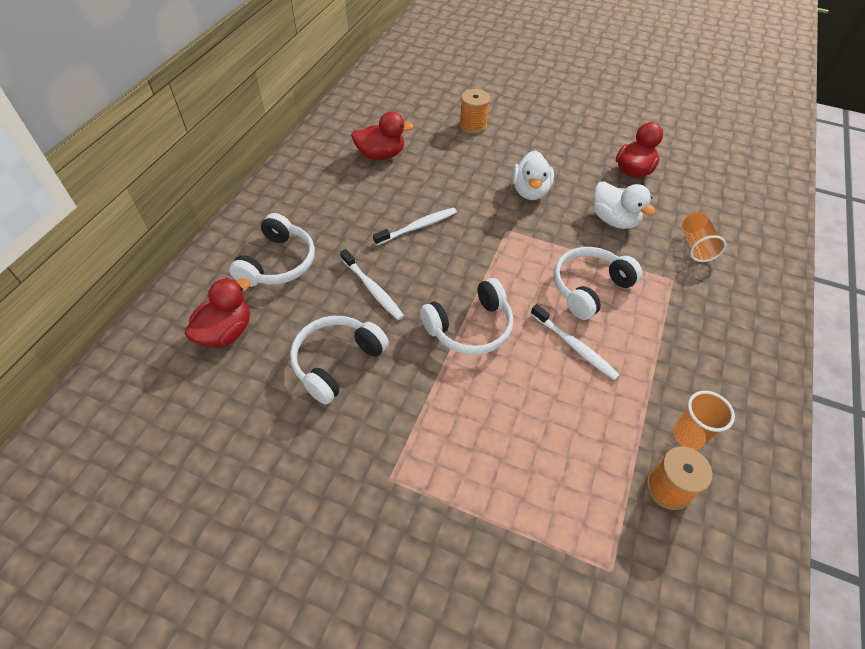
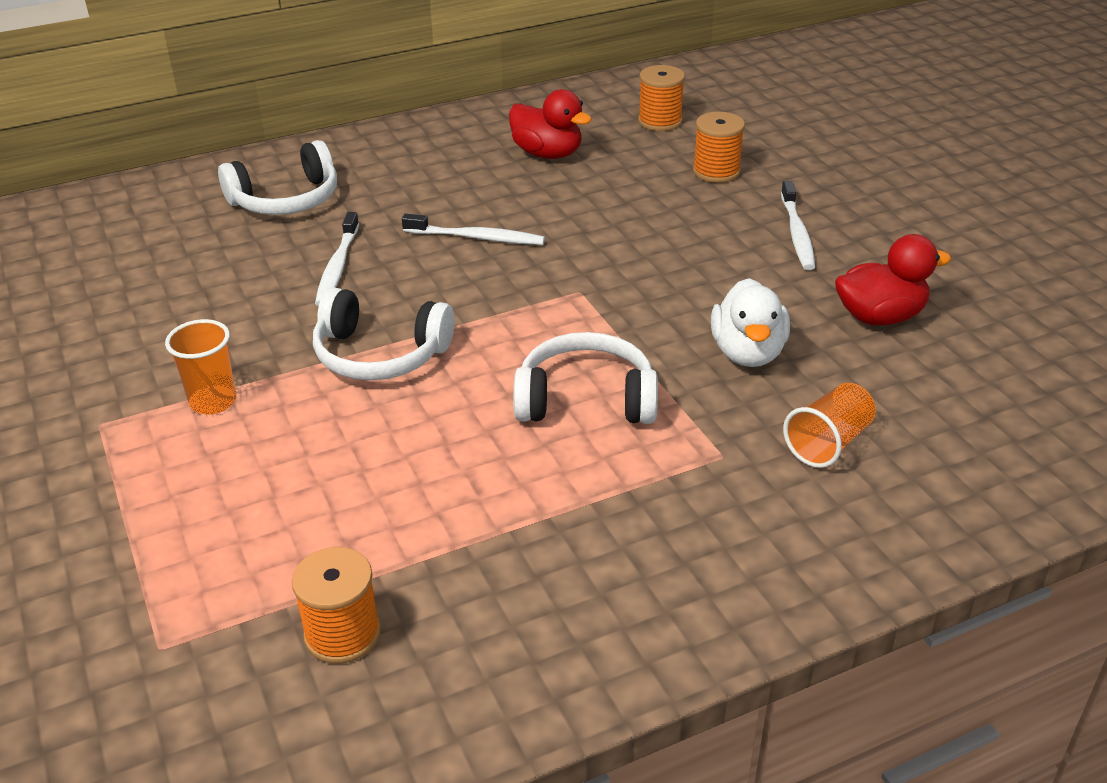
camera: 45 degrees right, 15 degrees down
(226, 332) = (156, 230): red duck -> none
(337, 362) = (206, 307): white headphones -> none
(408, 107) = (660, 121): none -> orange spool
(530, 191) = (678, 269): white duck -> none
(574, 346) = (467, 440): white toothbrush -> white toothbrush (797, 233)
(688, 436) = (454, 610): orange cup -> orange cup (213, 402)

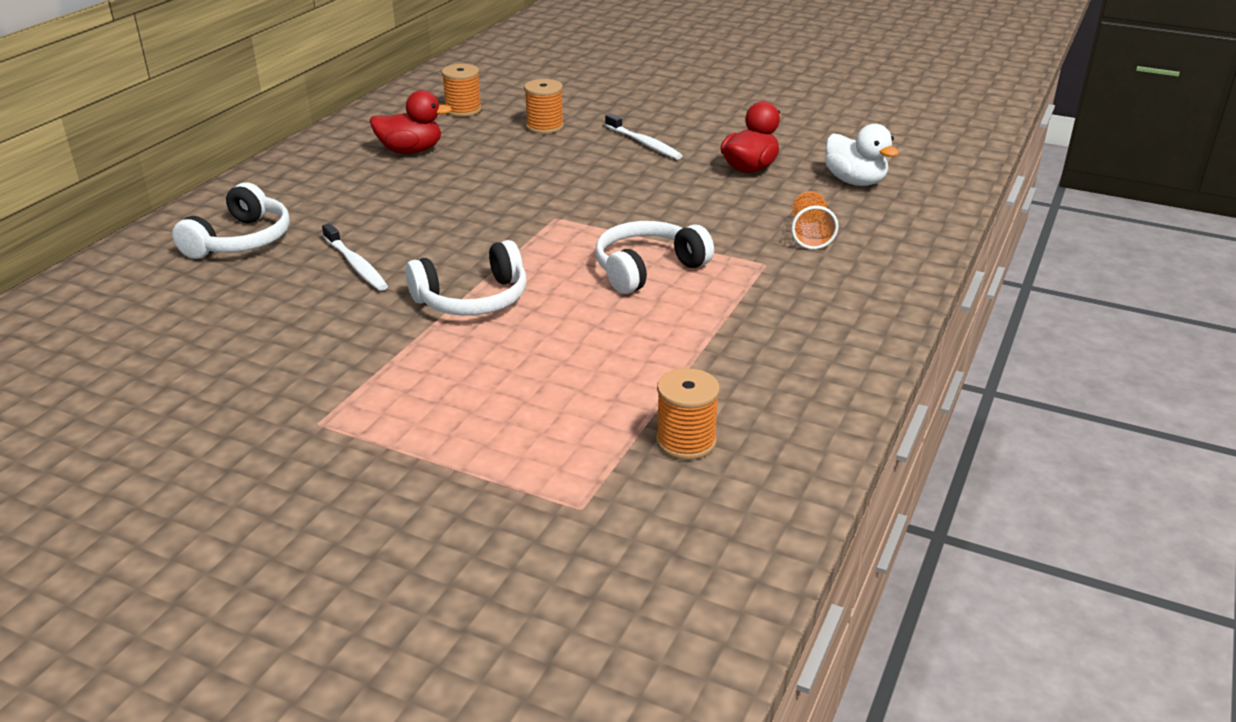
camera: 40 degrees left, 5 degrees down
(213, 402) = (390, 373): orange cup -> none
(476, 238) = (436, 213): white toothbrush -> none
(748, 353) = (705, 211): white duck -> white duck (855, 181)

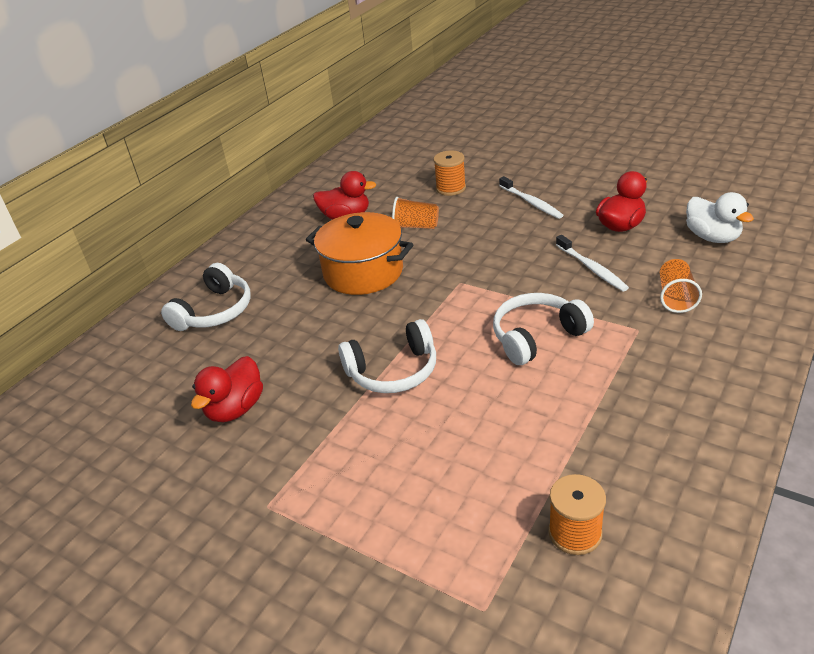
camera: 10 degrees right, 5 degrees up
(273, 334) = (235, 409): none -> red duck
(355, 264) = (301, 334): white toothbrush -> white toothbrush (591, 268)
(434, 206) = (363, 272): none -> orange pot
(463, 110) = (387, 174): orange spool -> none
(500, 163) = (416, 226): none -> orange cup

